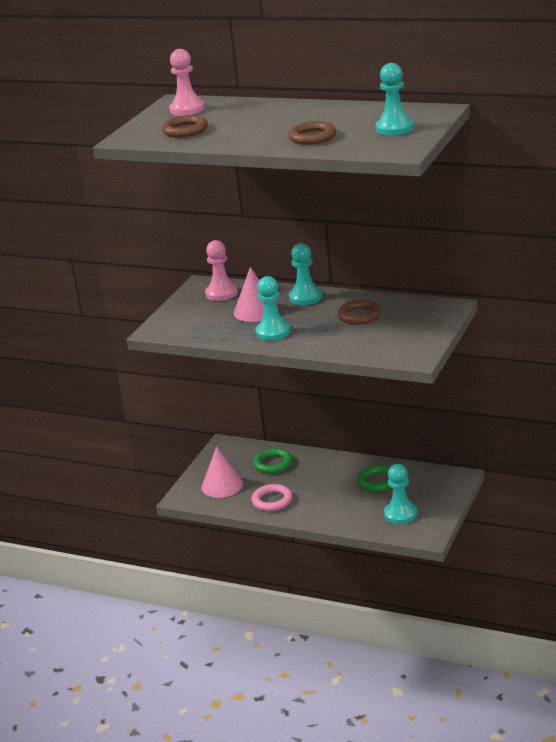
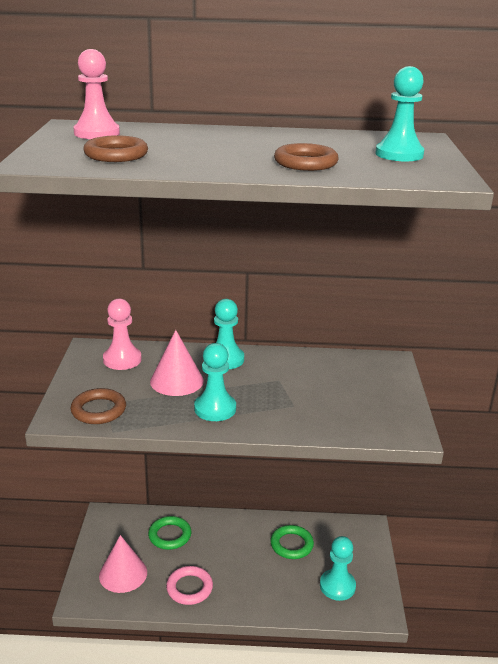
camera: 25 degrees left, 0 degrees up
(359, 316) = (303, 379): brown ring -> brown ring (98, 410)

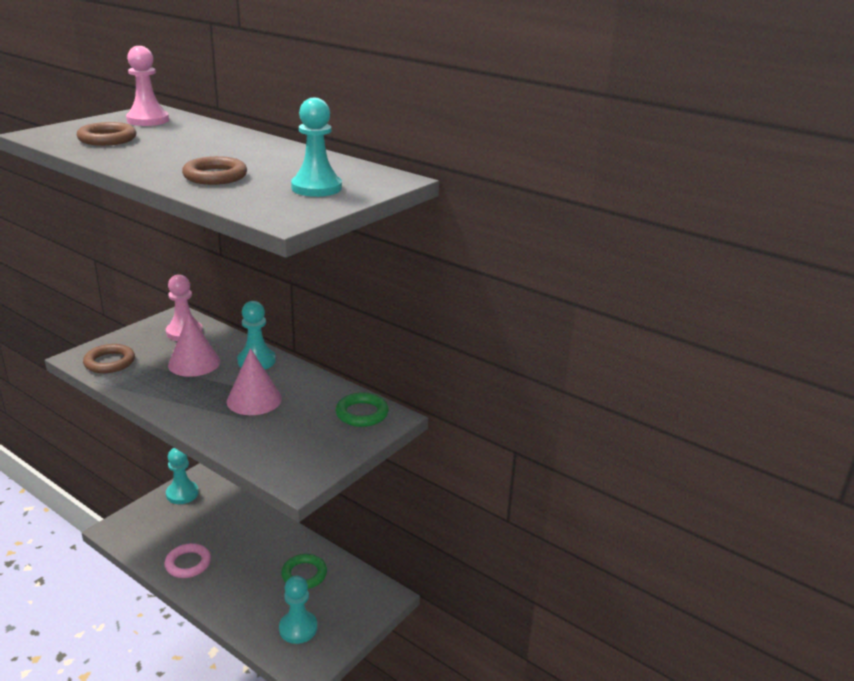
camera: 35 degrees right, 0 degrees up
(123, 573) = (158, 527): pink cone -> pink cone (254, 400)
(170, 535) = (222, 516): green ring -> green ring (362, 413)
(215, 409) = (184, 395): turquoise pawn -> turquoise pawn (182, 494)

